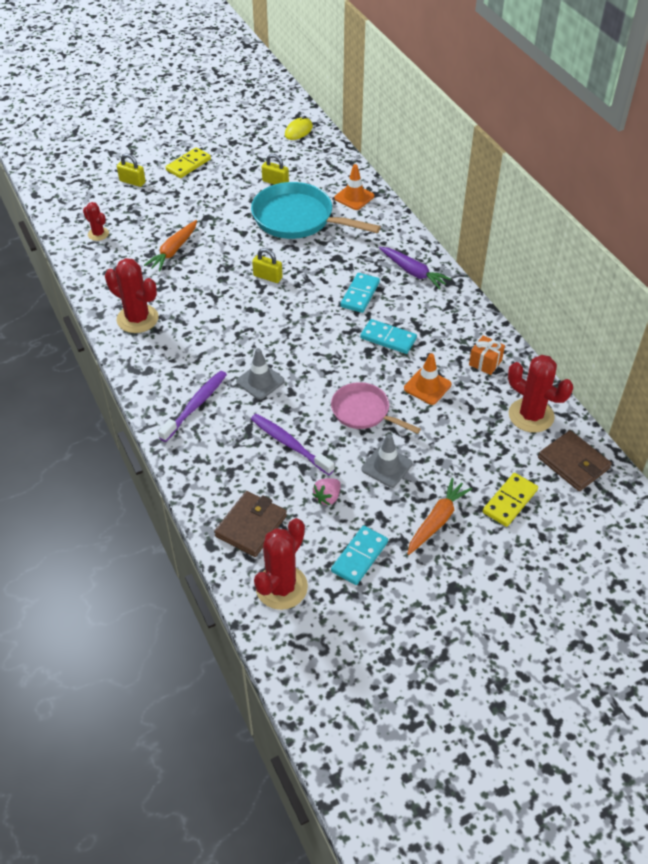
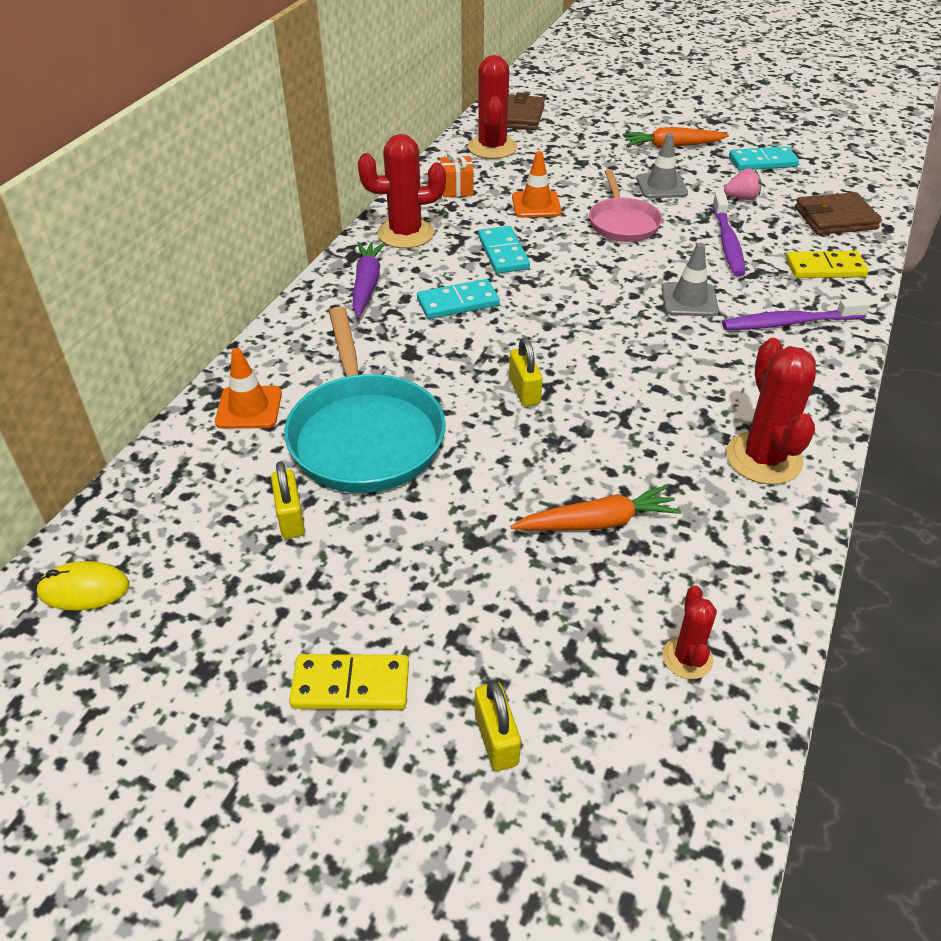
camera: 130 degrees left, 5 degrees down
(281, 587) = (850, 180): red cactus -> red cactus (405, 234)
(510, 501) = (600, 127): yellow domino -> yellow domino (825, 268)

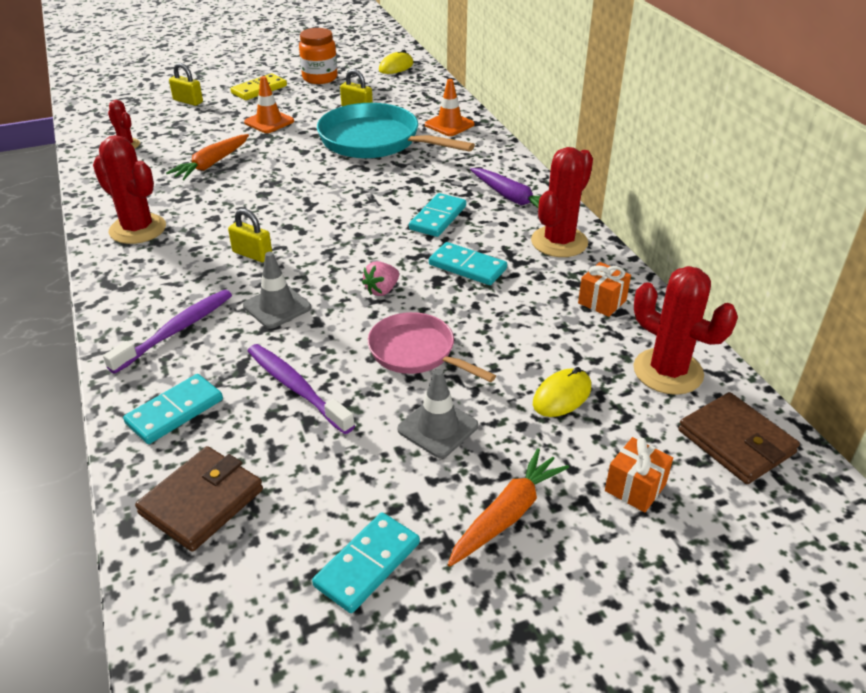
camera: 135 degrees right, 5 degrees down
(224, 647) = (320, 78): none -> orange jar
(524, 391) = (321, 194): yellow padlock -> yellow padlock (252, 254)
(536, 205) = (515, 326): orange traffic cone -> orange traffic cone (269, 122)
(569, 166) = (562, 396): none -> yellow mouse
(595, 127) = (635, 487): none -> orange gift
(741, 198) = (335, 466): pink strawberry -> pink strawberry (382, 290)
(825, 268) = (175, 412): yellow domino -> turquoise domino

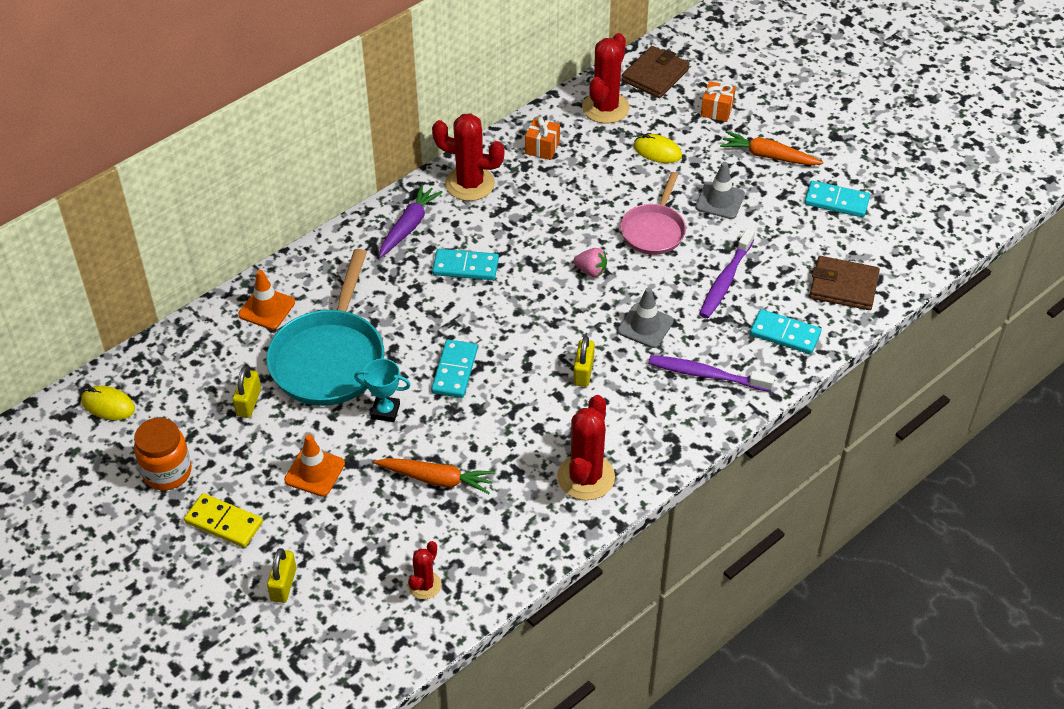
camera: 110 degrees left, 10 degrees up
(299, 155) = (385, 411): none -> turquoise trophy
(467, 267) = (533, 229): turquoise domino -> turquoise domino (455, 371)

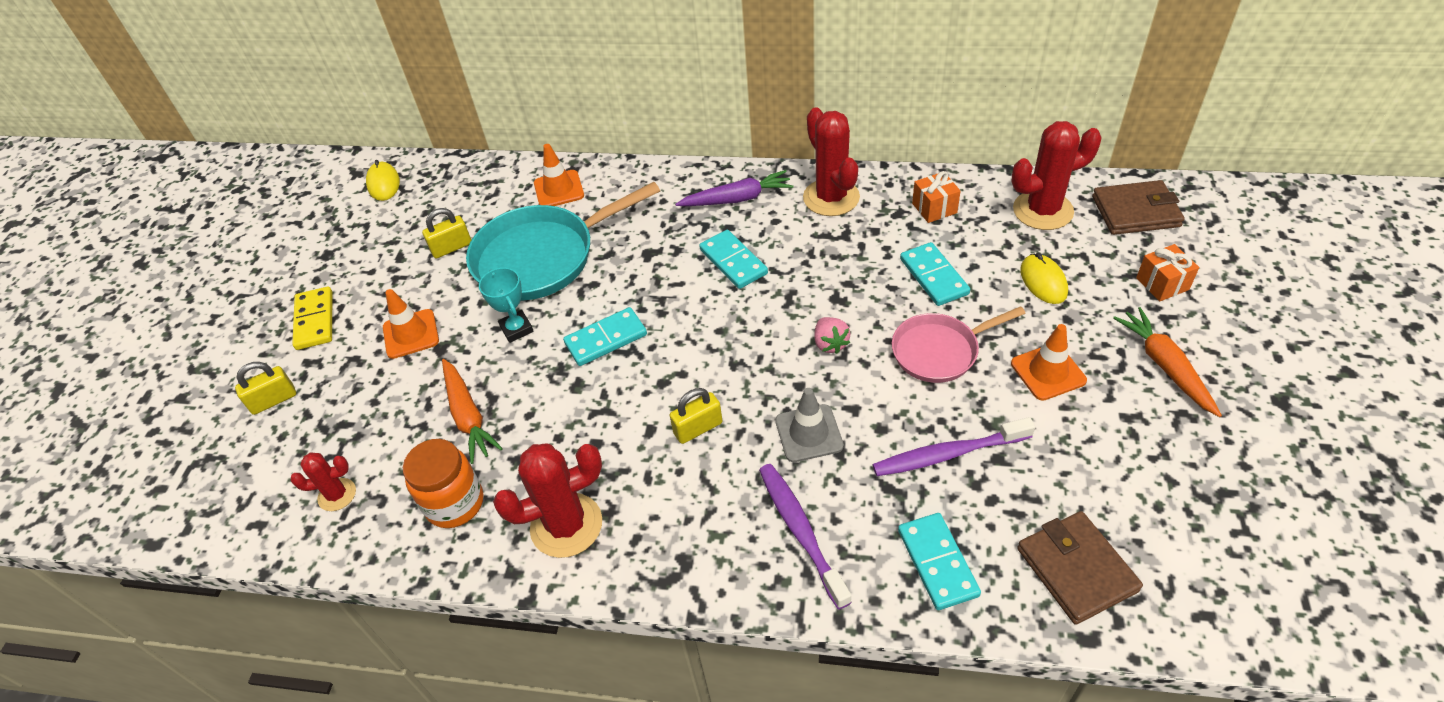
camera: 55 degrees right, 0 degrees up
(167, 472) = (342, 256): orange jar -> orange jar (455, 503)
(720, 201) = (1048, 372): grey traffic cone -> orange traffic cone
(836, 201) = (1190, 471): turquoise domino -> turquoise domino (933, 276)

